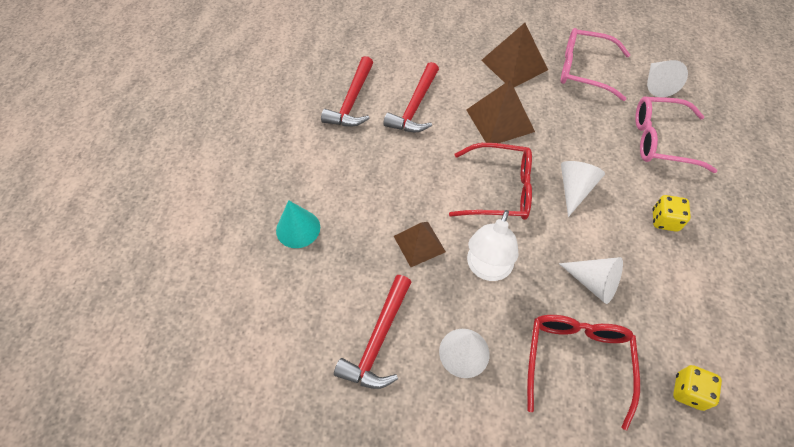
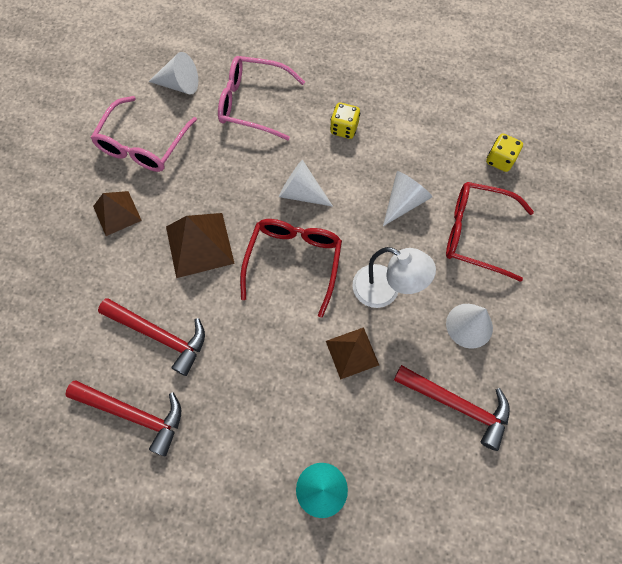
camera: 85 degrees left, 10 degrees up
(514, 64) = (117, 213): brown pyramid -> brown pyramid, size x0.66
(661, 140) = (253, 103): pink glasses -> pink glasses turned 90 degrees clockwise

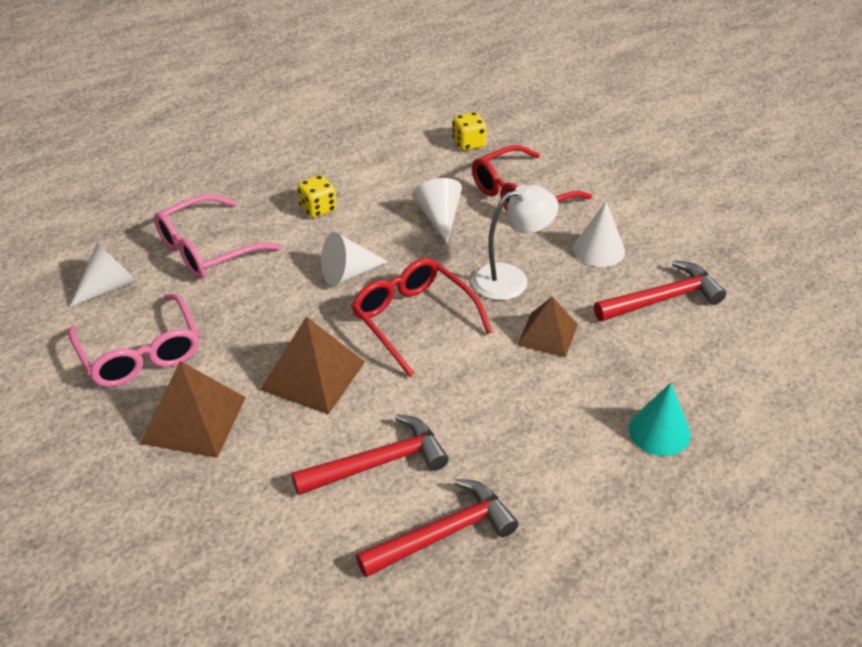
camera: 50 degrees left, 25 degrees down
(117, 213) = (193, 420): brown pyramid -> brown pyramid, size x1.51

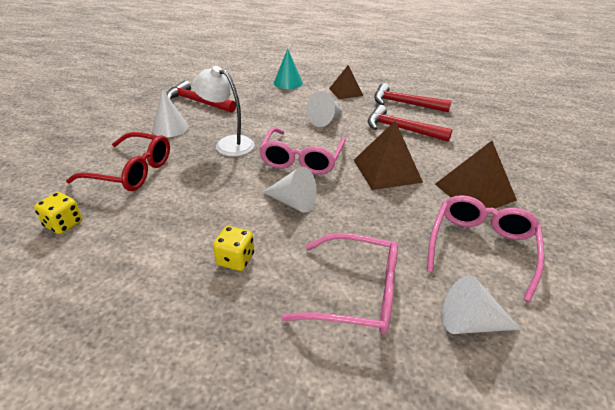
camera: 130 degrees left, 5 degrees down
(413, 320) = (302, 159): red glasses -> pink glasses
(439, 217) = (189, 193): white cone -> white cone (325, 120)
(547, 334) = (261, 120): brown pyramid -> brown pyramid (346, 92)

